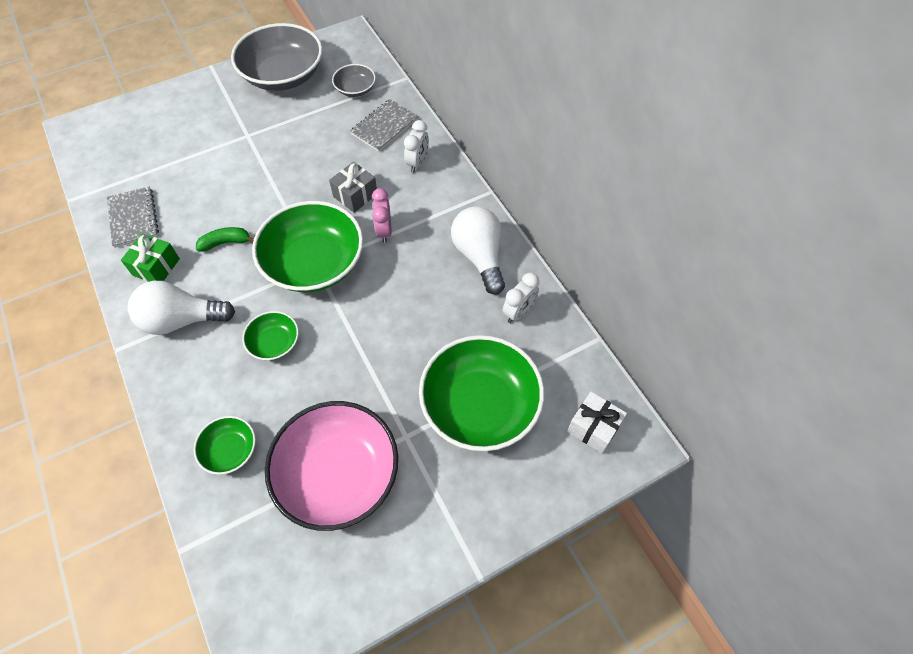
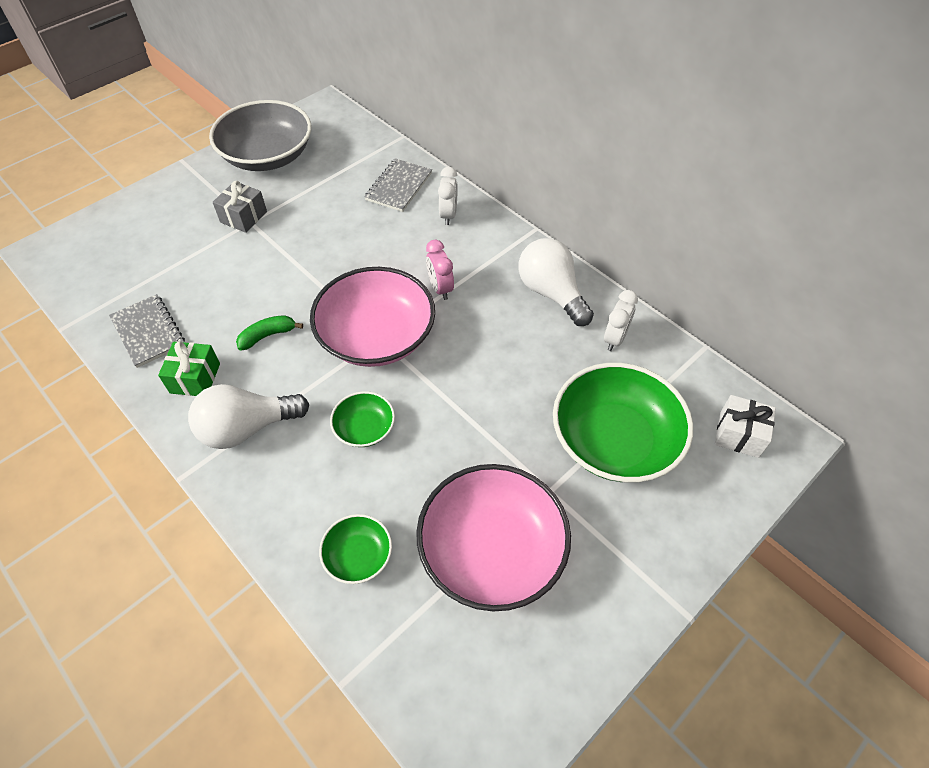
camera: 15 degrees left, 5 degrees down
(314, 263) = (376, 336): green bowl -> pink bowl
(355, 89) = (352, 156): grey bowl -> none
(355, 195) = (394, 259): grey gift -> grey gift (243, 217)

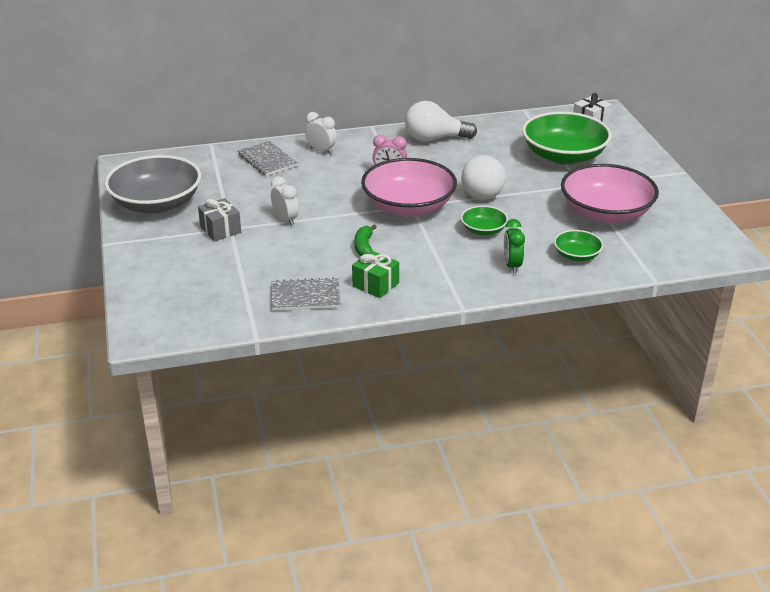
camera: 60 degrees left, 20 degrees down
(247, 428) = (443, 273): white light bulb -> white light bulb (483, 191)
(296, 491) = (512, 266): none -> green clock
(615, 339) = (492, 132): white clock -> white clock (285, 220)

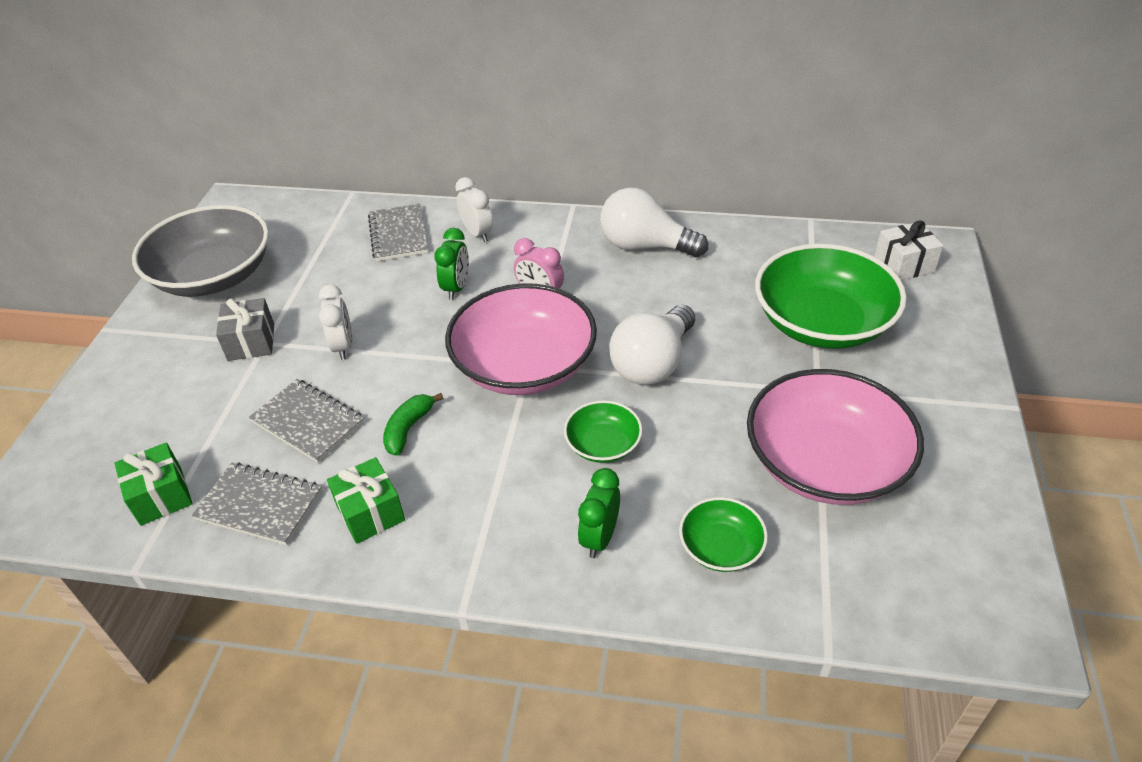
camera: 25 degrees right, 10 degrees up
(238, 307) = (161, 496): none -> green gift
(298, 257) = (308, 422): none -> grey notebook
(333, 179) = (456, 288): none -> green clock

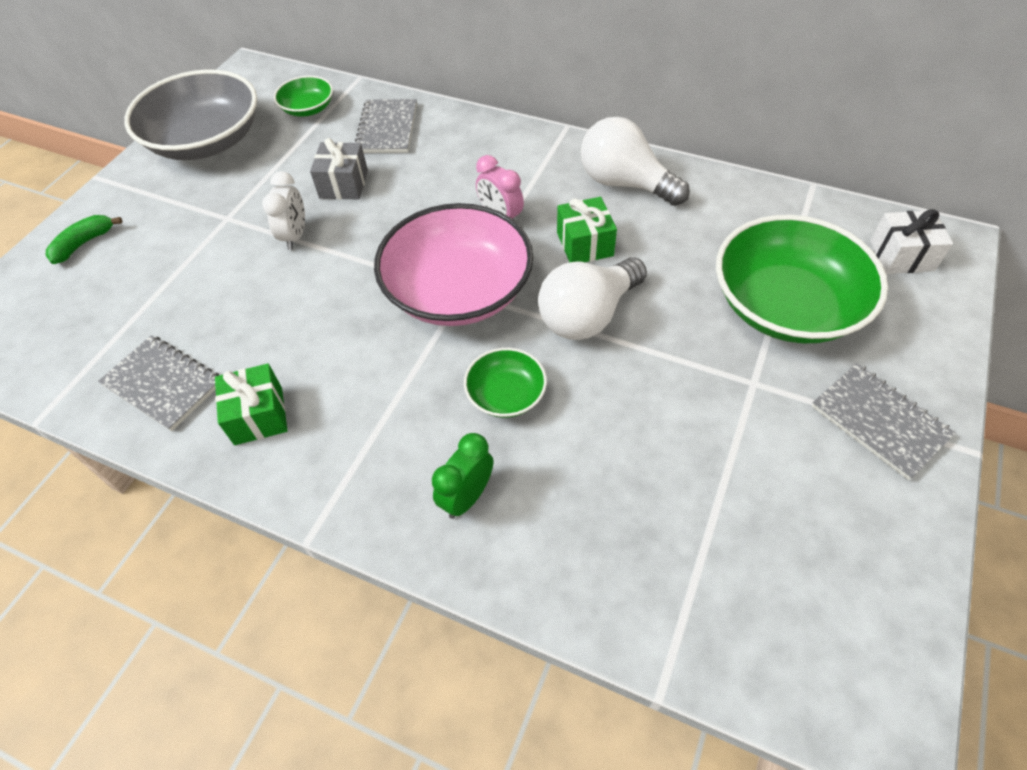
camera: 15 degrees right, 10 degrees up
(161, 496) = (83, 354): green gift -> green gift (584, 244)
(251, 342) = (215, 215): grey gift -> grey gift (343, 184)
(308, 422) = (236, 308): grey notebook -> grey notebook (879, 421)
(408, 429) = (324, 335): green banana -> green banana (84, 244)
(456, 288) = (422, 195): green clock -> none
(478, 233) = (462, 140): white clock -> none
(721, 547) = (587, 539): green bowl -> green bowl (308, 109)
(825, 463) = (733, 469): pink bowl -> none

